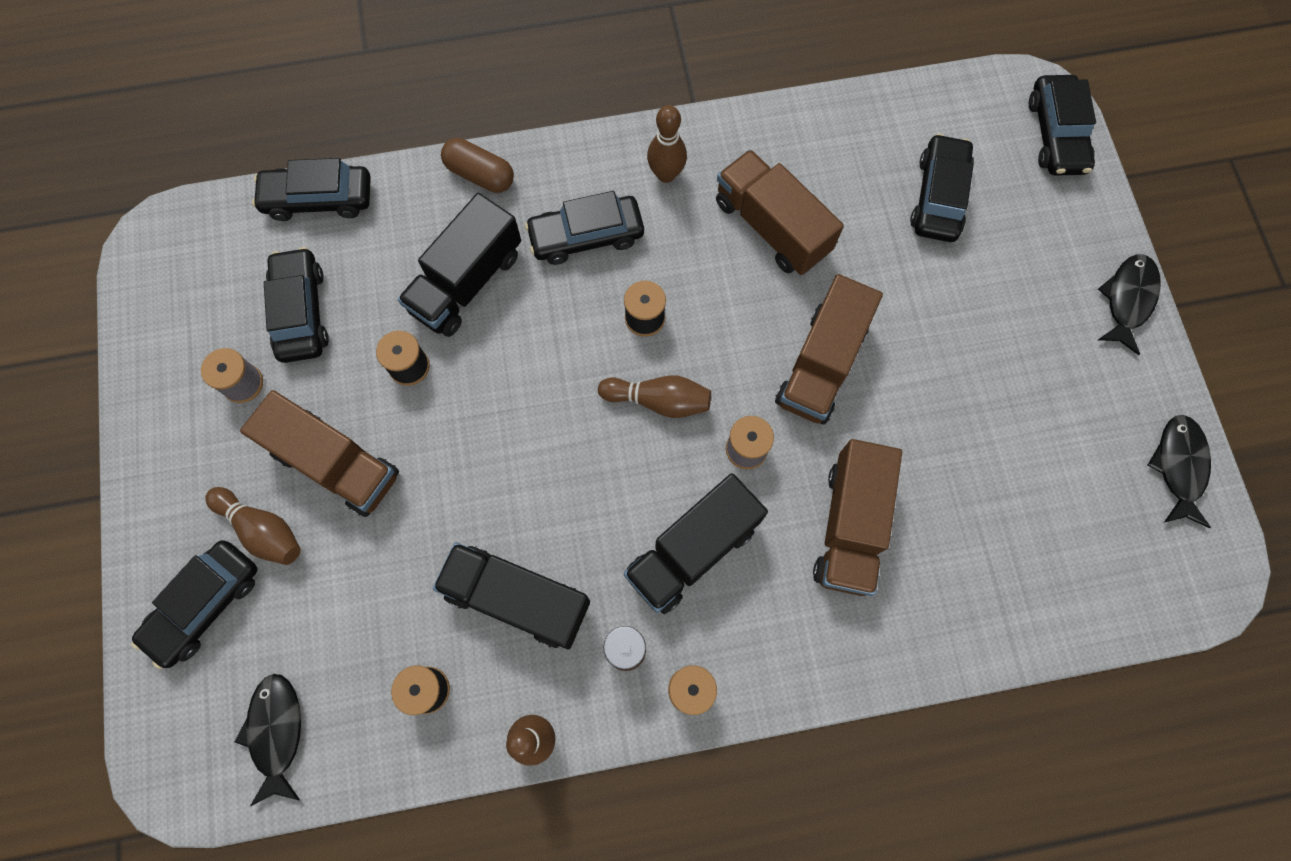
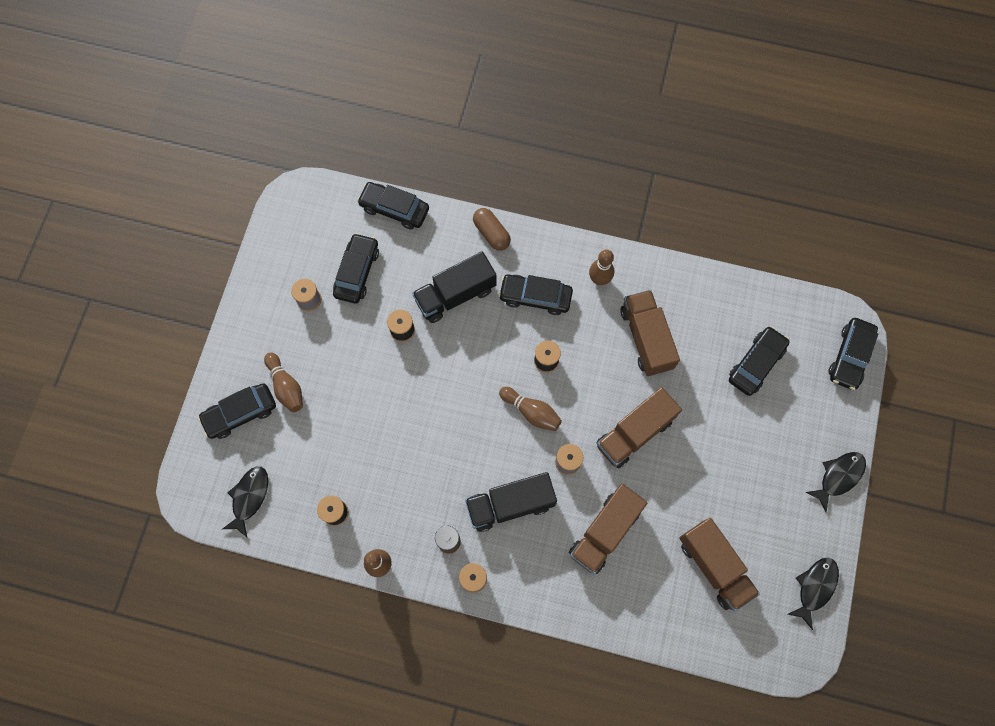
camera: 25 degrees right, 0 degrees up
(336, 464) = (339, 367): brown truck -> brown truck (714, 566)
(517, 599) = (403, 486): black truck -> none

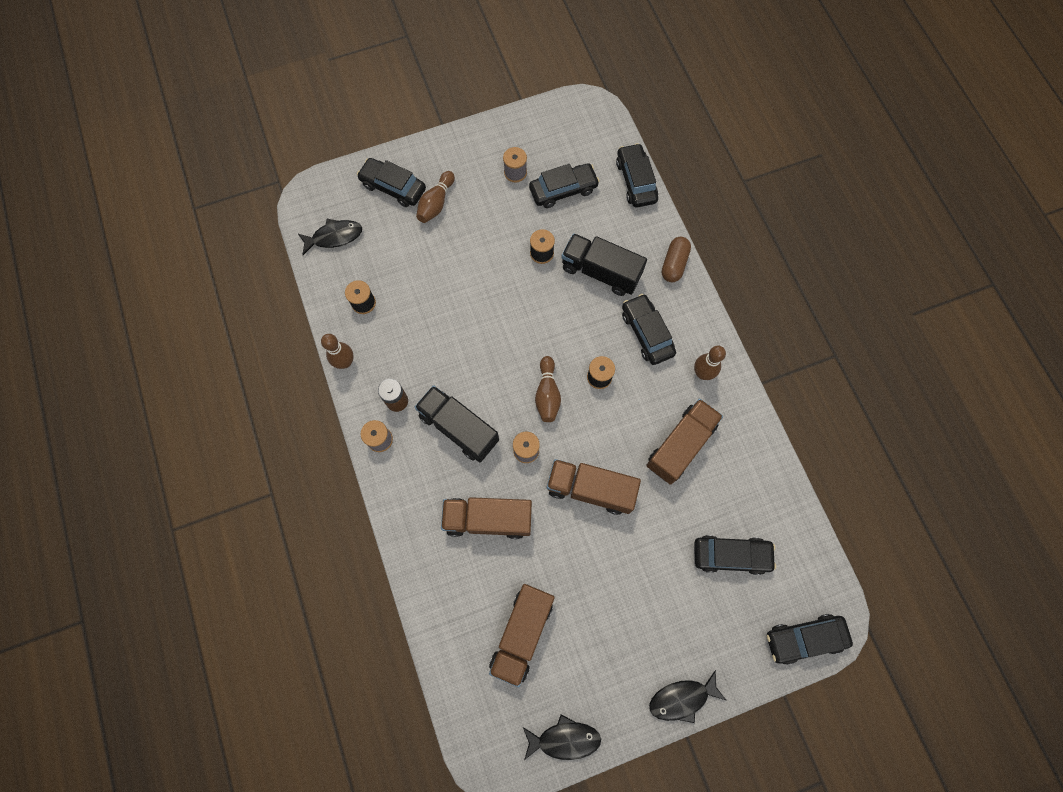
camera: 55 degrees right, 0 degrees up
(838, 477) = (682, 698): black fish -> black fish turned 150 degrees clockwise

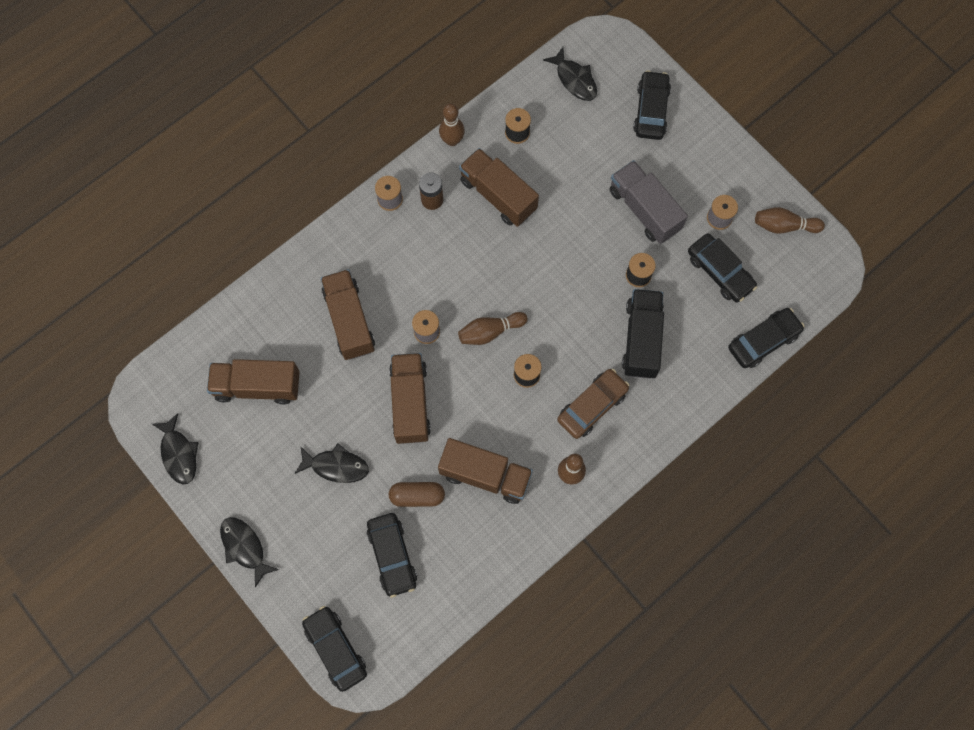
camera: 70 degrees right, 0 degrees up
(418, 341) = (498, 195): none -> brown truck
(436, 203) = (650, 156): brown bowling pin -> brown bowling pin (784, 226)
(459, 428) = (426, 263): black truck -> none
(483, 226) = (644, 210): none -> grey truck
(629, 580) = (336, 466): none -> black fish
(647, 333) = (592, 406): black car -> brown car
(674, 264) = (681, 410): brown capsule -> brown capsule (417, 496)

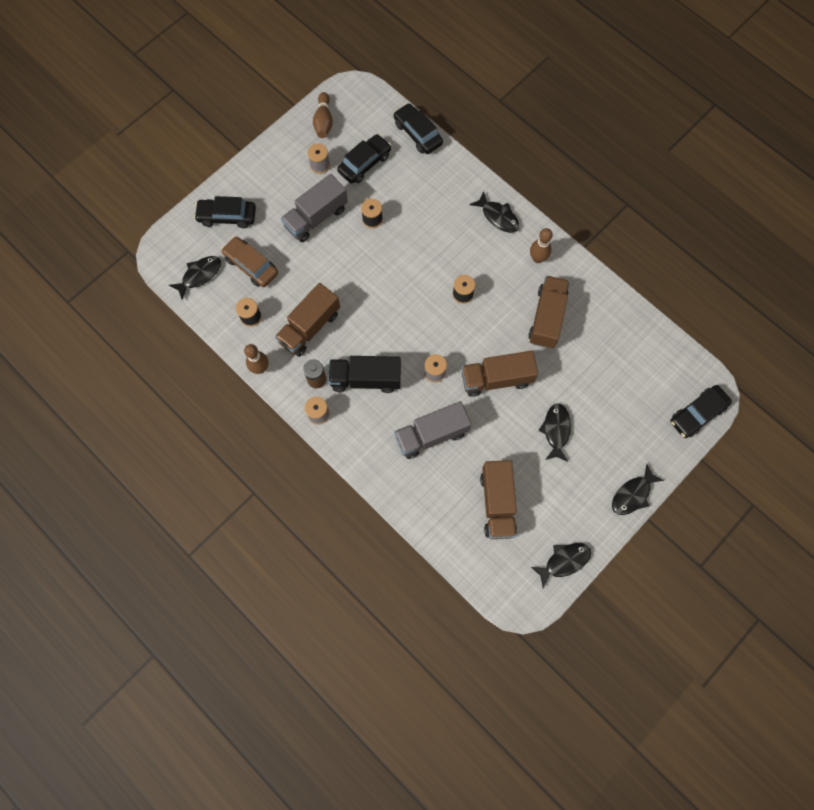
camera: 95 degrees left, 0 degrees up
(349, 321) = (431, 435): brown truck -> grey truck
(392, 556) = (620, 380): black car -> none
(417, 496) = (571, 366): brown capsule -> none
(490, 332) = (430, 323): brown bowling pin -> none
(592, 406) = (482, 246): brown car -> brown car (251, 265)
(634, 431) = (498, 216): none -> black fish
(641, 339) = (425, 215): black truck -> black truck (365, 379)

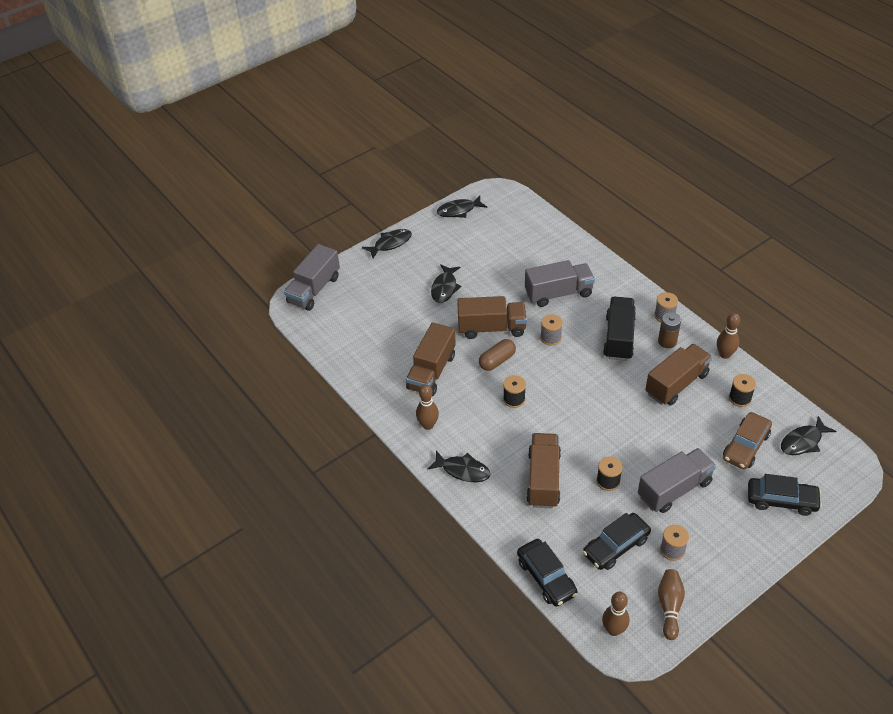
camera: 170 degrees left, 25 degrees down
(251, 265) = (745, 446): brown car -> brown car turned 75 degrees clockwise
(365, 101) = (613, 630): none -> brown bowling pin
(365, 379) = (618, 338): black truck -> black truck turned 90 degrees counterclockwise
(485, 337) = (497, 361): none -> brown capsule
(497, 503) = (506, 246): brown truck -> brown truck (543, 479)
(498, 216) = (463, 470): black fish -> black fish turned 150 degrees clockwise
(697, 414) = (314, 289): black car -> grey truck

